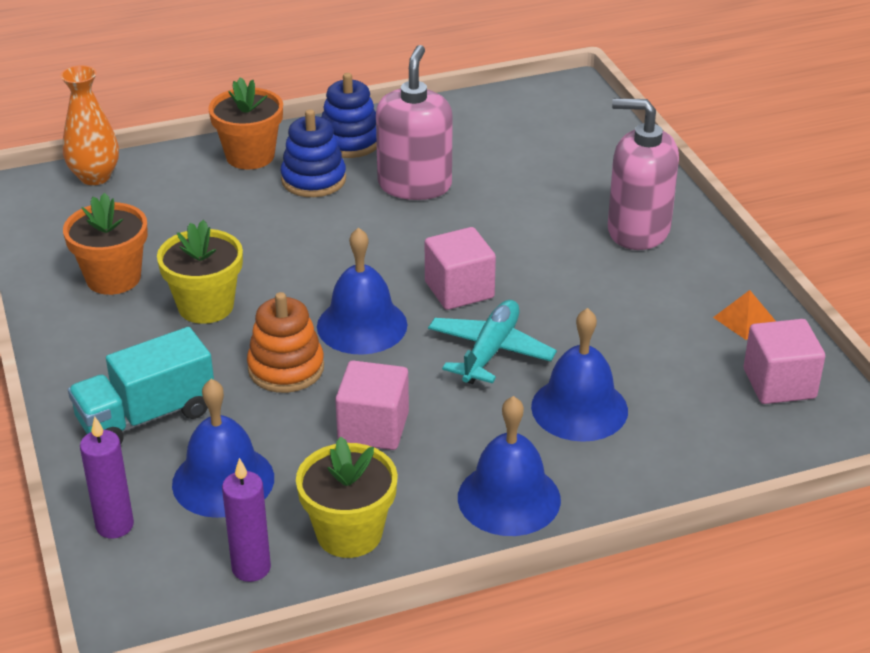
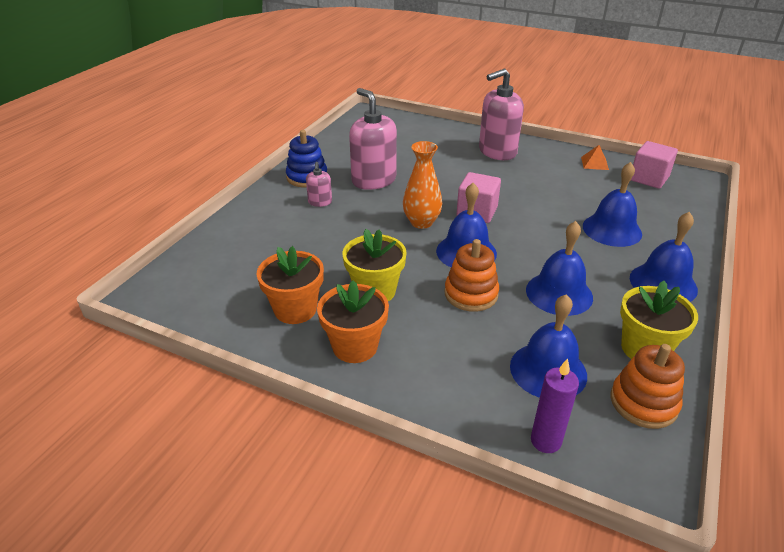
camera: 45 degrees left, 0 degrees up
(95, 177) = (185, 264): orange vase -> orange vase (421, 222)
(146, 416) = (450, 368): turquoise truck -> none
(250, 156) = (265, 208): orange flower pot -> orange flower pot (355, 346)
(251, 568) = (643, 402): purple candle -> orange stacking toy
(313, 180) = (320, 202): blue stacking toy -> pink soap dispenser
(373, 428) = (559, 293): pink cube -> blue bell
(490, 351) = (538, 229): turquoise plane -> none

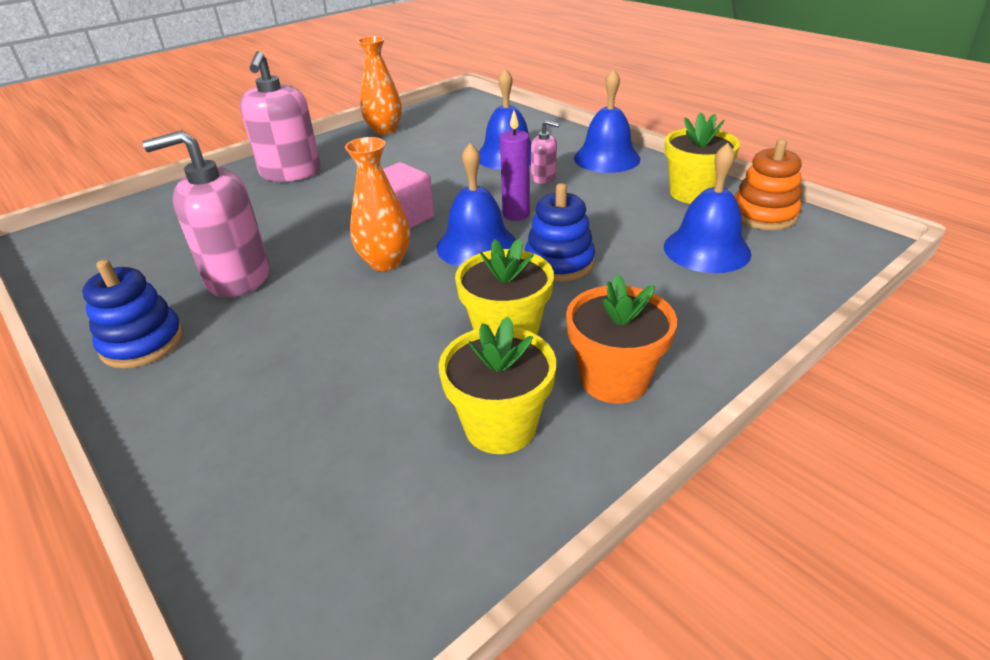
camera: 65 degrees left, 0 degrees up
(295, 309) = (500, 426): orange flower pot -> yellow flower pot
(320, 202) = (235, 343): pink soap dispenser -> pink soap dispenser (543, 178)
(471, 294) = (559, 263): orange stacking toy -> blue stacking toy
(545, 441) = (807, 278): purple candle -> purple candle (516, 214)
(559, 293) = (590, 210): blue bell -> none
(594, 163) = (384, 130): orange pyramid -> orange vase
(649, 178) = (441, 116): pink cube -> none

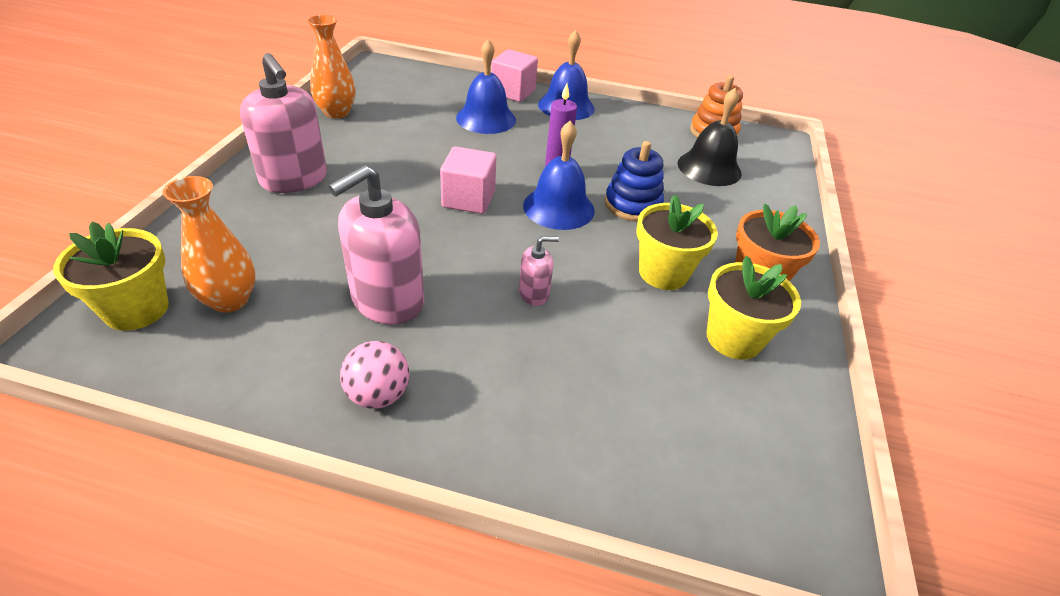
camera: 40 degrees left, 5 degrees up
(142, 343) = (378, 395): blue stacking toy -> pink ball
(385, 262) = (504, 243): orange vase -> orange vase (229, 300)
(543, 178) = (539, 134): pink soap dispenser -> pink soap dispenser (534, 294)
(565, 137) = (513, 92): none -> pink cube
(693, 193) = (655, 125): yellow flower pot -> yellow flower pot (136, 309)
(706, 249) = (709, 168): blue bell -> black bell

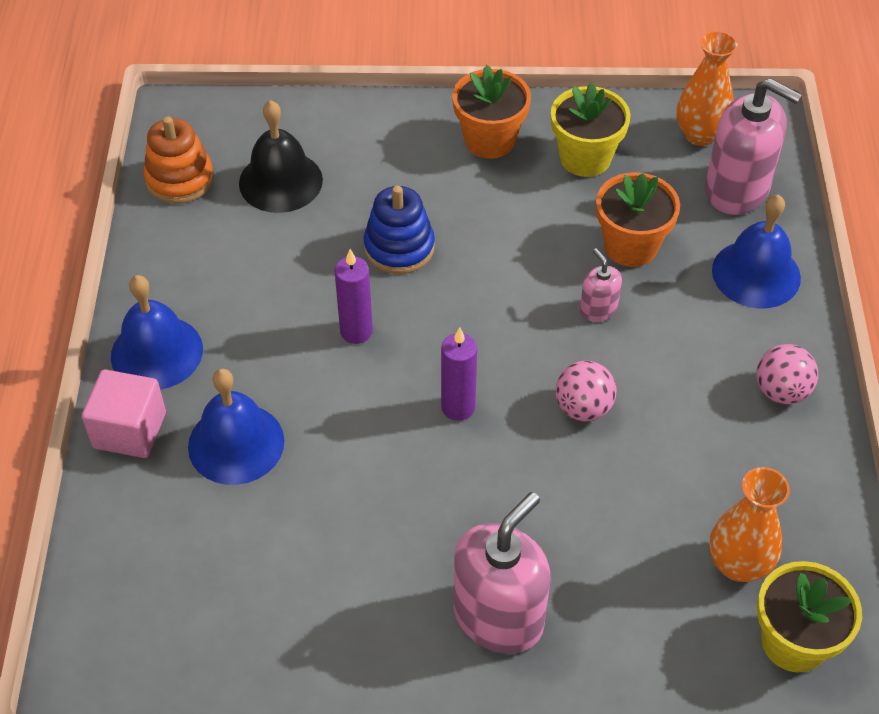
camera: 100 degrees left, 10 degrees up
(336, 112) = (291, 650): orange vase -> orange vase (700, 134)
(387, 300) = (668, 426): pink soap dispenser -> pink soap dispenser (737, 189)
(434, 257) = (583, 408): none -> pink ball
(468, 199) = (458, 407): pink cube -> purple candle
(558, 207) = (436, 315): blue bell -> blue bell (756, 273)
(605, 338) = (631, 246): none -> orange flower pot
(663, 273) = (515, 212): yellow flower pot -> none

